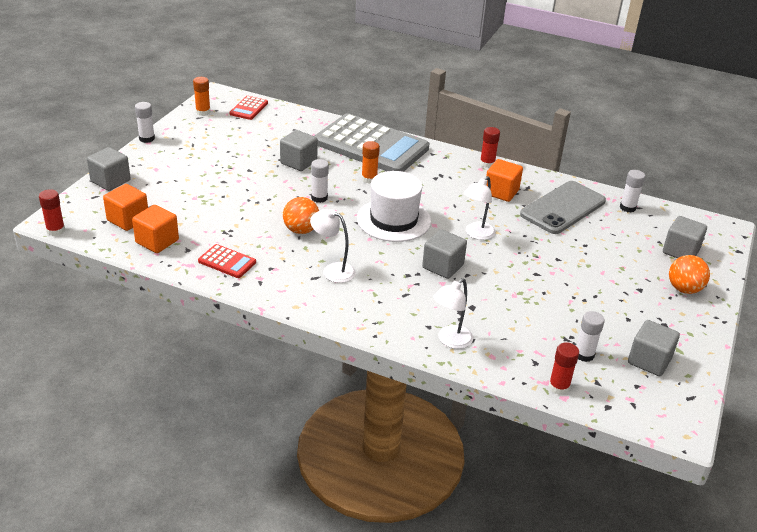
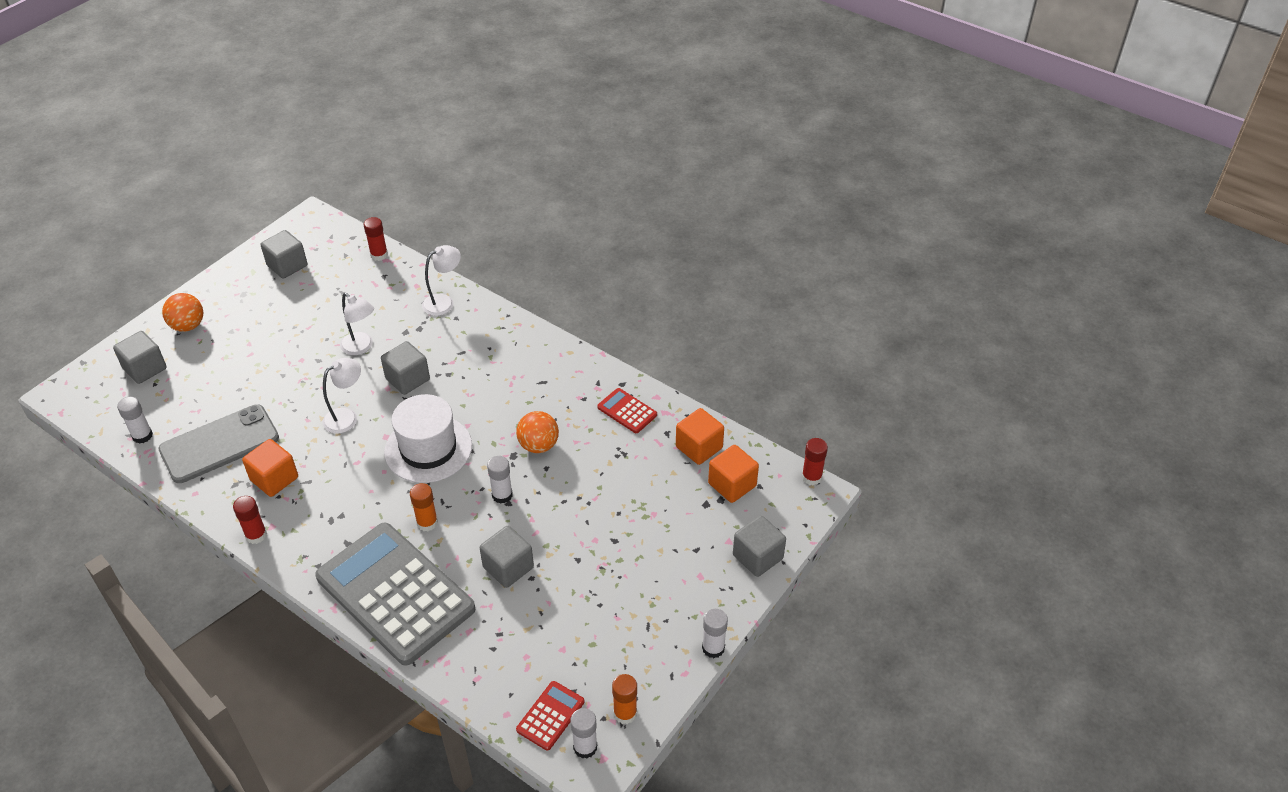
camera: 165 degrees left, 10 degrees up
(333, 270) = (521, 388): white lamp -> white lamp (361, 347)
(584, 354) = (337, 277): white glue stick -> white glue stick (585, 747)

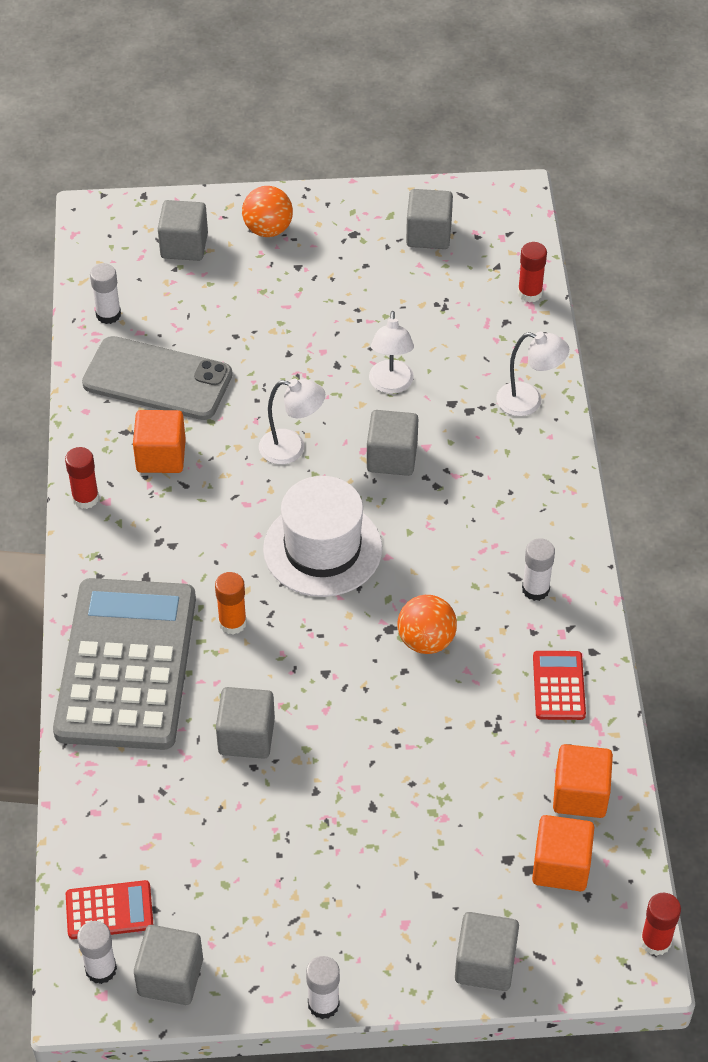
camera: 50 degrees right, 5 degrees up
(502, 495) = (329, 659): white glue stick -> white glue stick (535, 589)
(625, 713) = (170, 977): orange glue stick -> grey cube

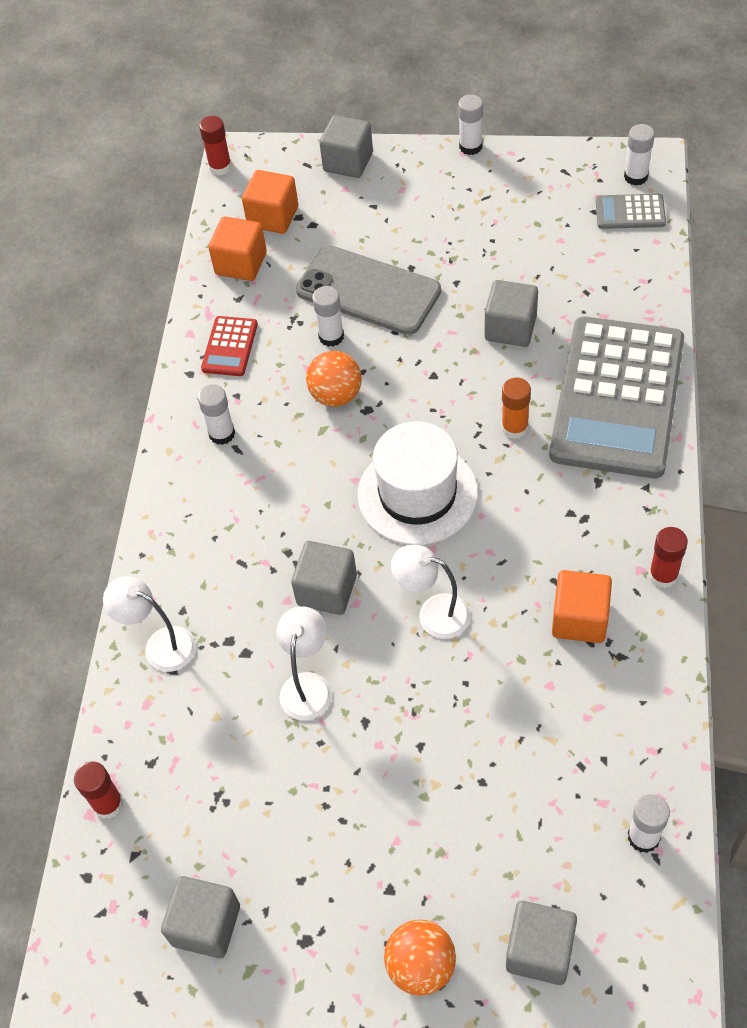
camera: 165 degrees left, 5 degrees up
(109, 910) = (630, 212): red calculator -> grey calculator
(157, 379) = (581, 725): grey phone -> grey phone (368, 291)
(170, 977) = (582, 169): grey cube -> none
(447, 708) = (331, 336): none -> white glue stick

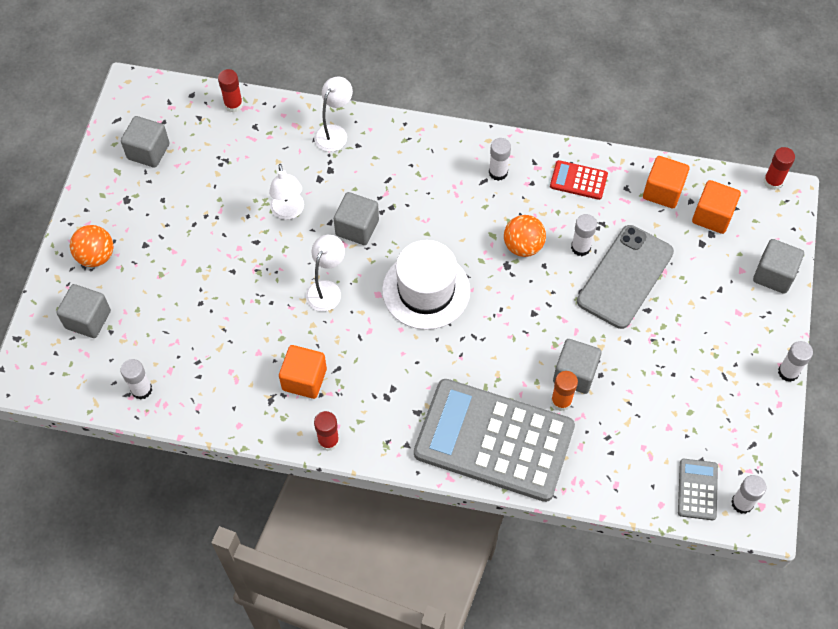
camera: 90 degrees right, 5 degrees up
(308, 685) = (288, 212): white lamp -> white lamp turned 60 degrees clockwise
(514, 428) = (475, 362): orange glue stick -> orange glue stick (561, 401)

